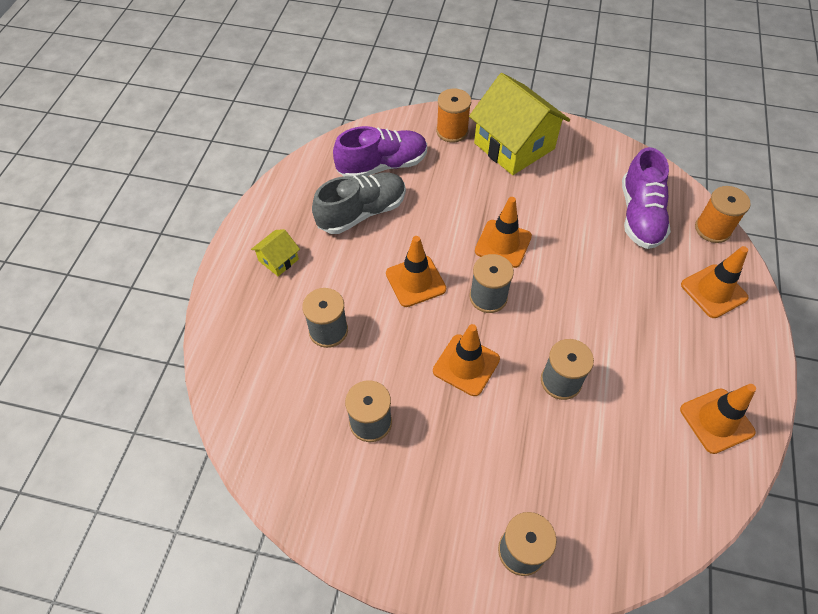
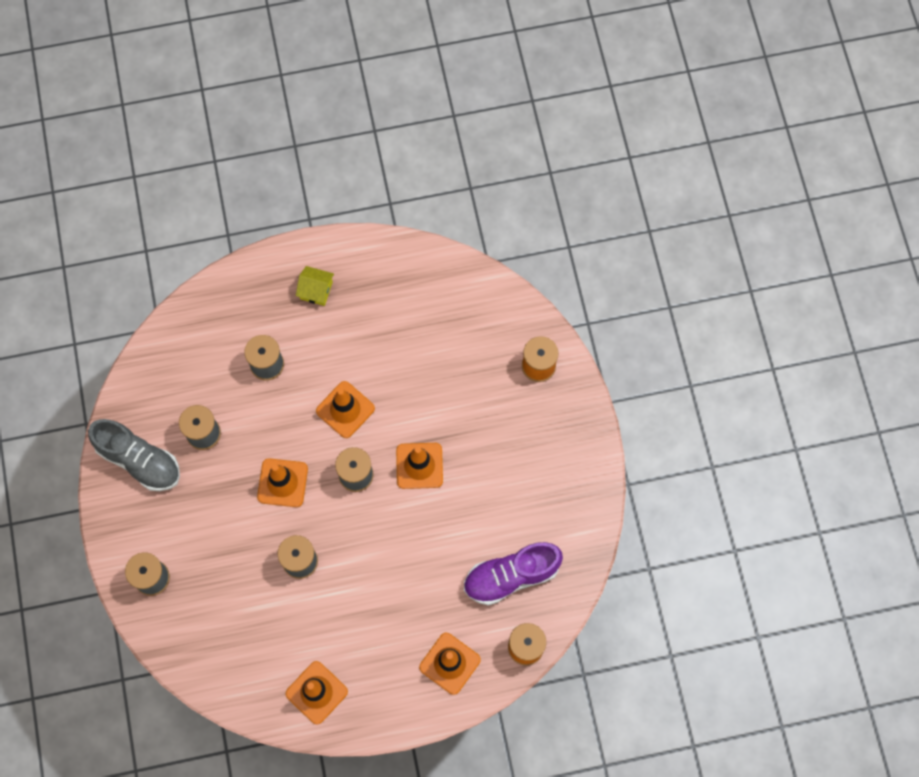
camera: 65 degrees right, 15 degrees up
(362, 213) = (398, 332): grey shoe -> grey shoe (139, 460)
(382, 166) = (462, 323): purple shoe -> none
(514, 146) = (547, 431): yellow house -> none

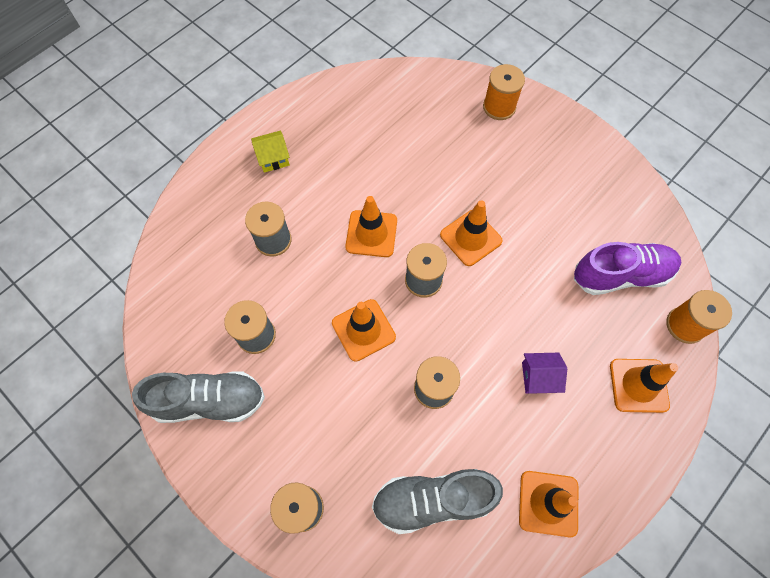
camera: 35 degrees left, 5 degrees down
(241, 634) = (433, 500): none -> grey shoe
(382, 606) = (538, 377): none -> purple house
(511, 576) = (621, 275): purple shoe -> purple shoe turned 135 degrees counterclockwise

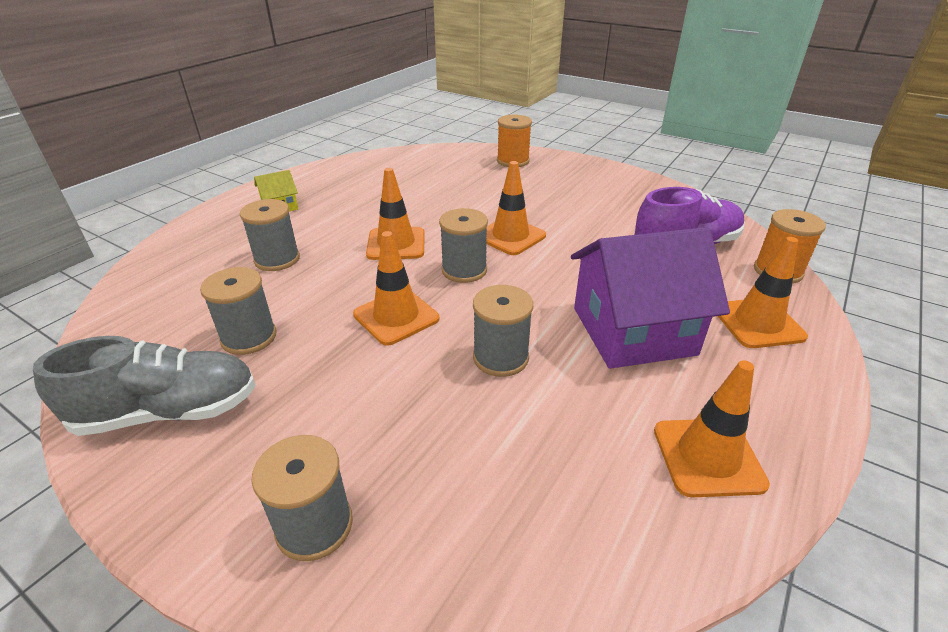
camera: 10 degrees left, 30 degrees down
(433, 500) = (532, 479): grey shoe -> none
(538, 377) = (633, 331): purple house -> purple house, size x2.26

